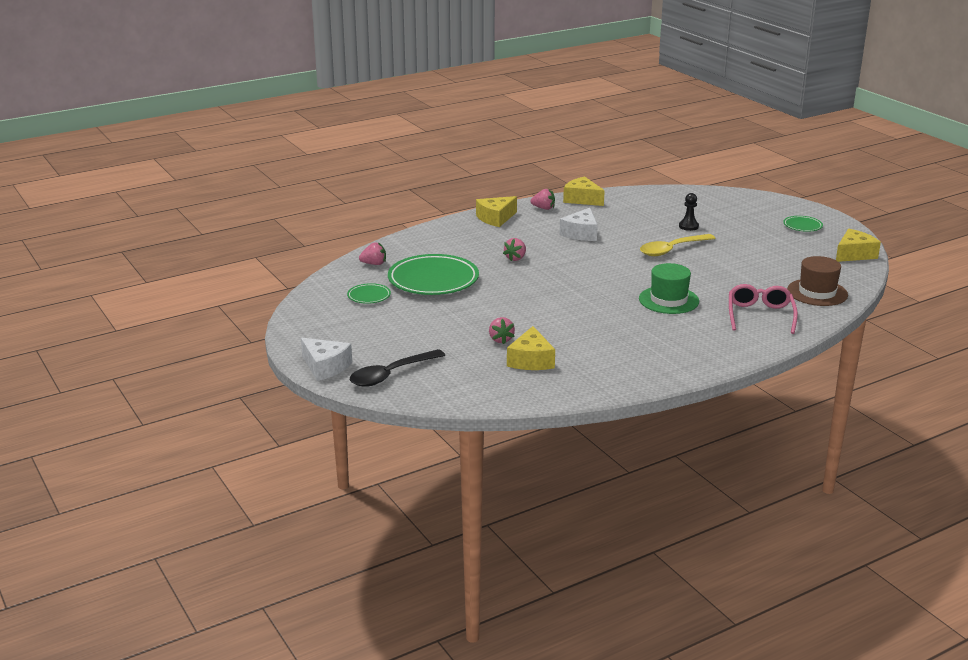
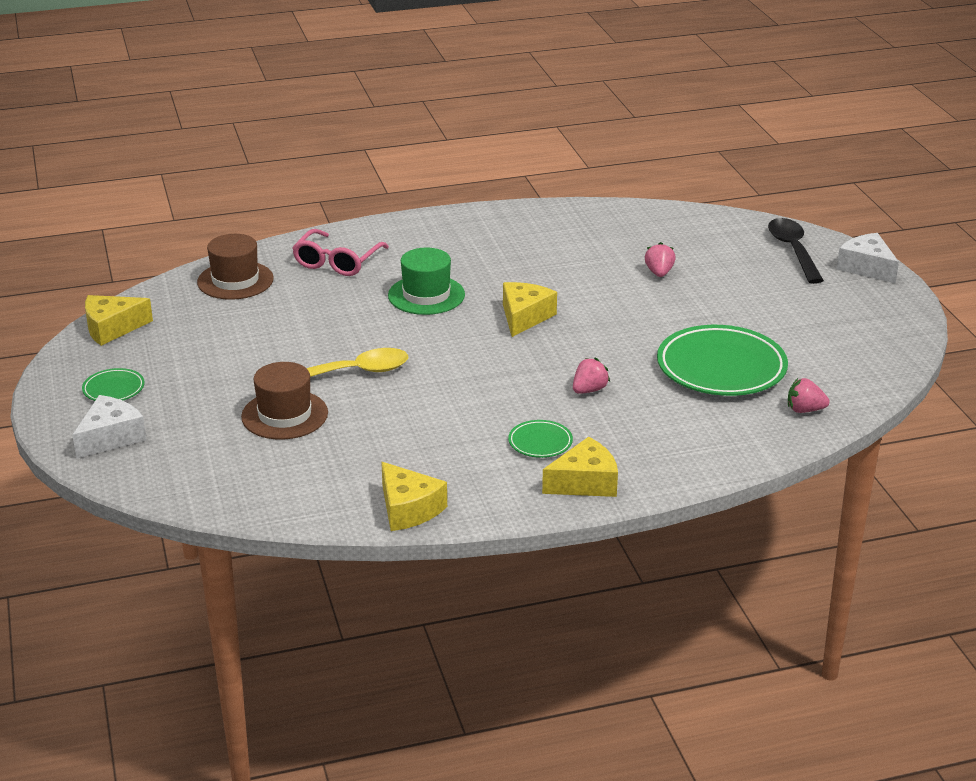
camera: 165 degrees left, 5 degrees up
(369, 296) = (814, 354): green plate -> green plate (540, 442)
(391, 375) = (793, 250): black spoon -> black spoon turned 75 degrees counterclockwise
(531, 360) = (635, 246): yellow cheese -> yellow cheese (524, 317)
(543, 208) = (490, 495): pink strawberry -> none
(581, 233) = (463, 425): white cheese -> white cheese (110, 437)
(688, 226) = (284, 415): black pawn -> brown hat

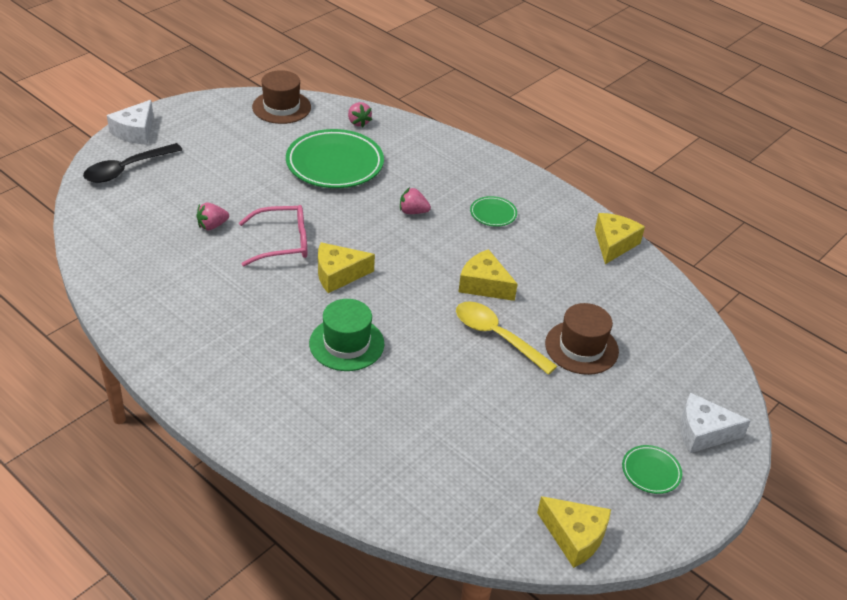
camera: 125 degrees left, 10 degrees up
(235, 280) = (421, 491): brown hat -> brown hat (281, 107)
(337, 261) = (329, 431): pink glasses -> pink glasses (282, 243)
(585, 482) = (515, 184): yellow cheese -> yellow cheese (484, 285)

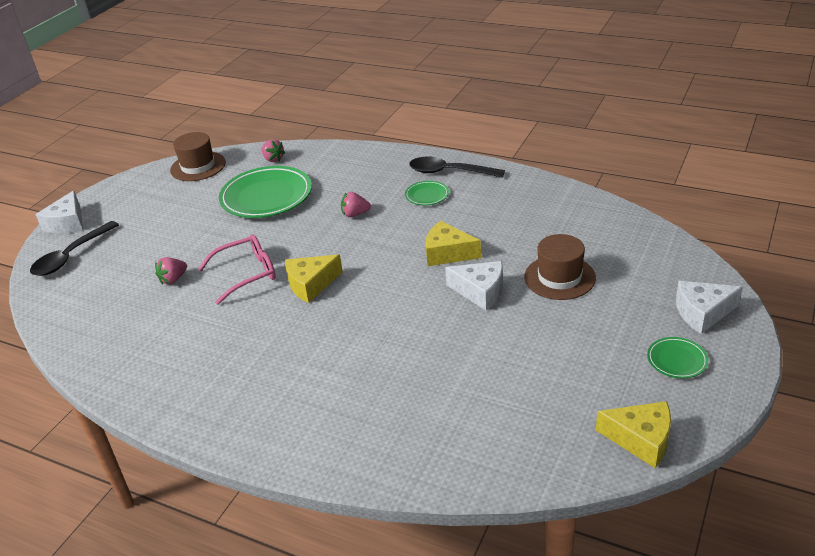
camera: 10 degrees left, 5 degrees down
(346, 344) = (346, 340): green hat -> none
(496, 336) = (480, 291): yellow spoon -> white cheese
(528, 194) = (449, 172): none -> black spoon
(614, 244) = (542, 188): yellow cheese -> none

